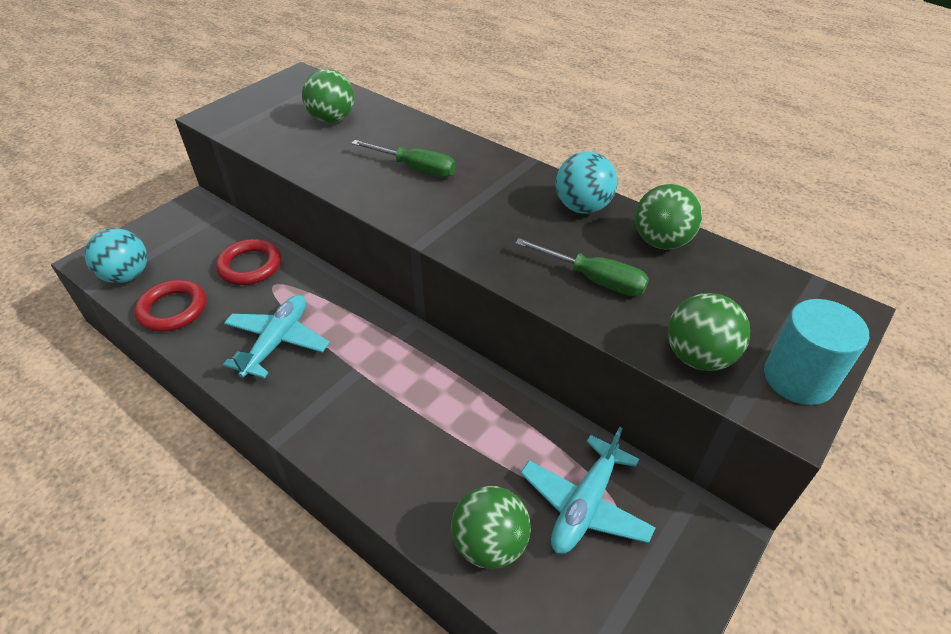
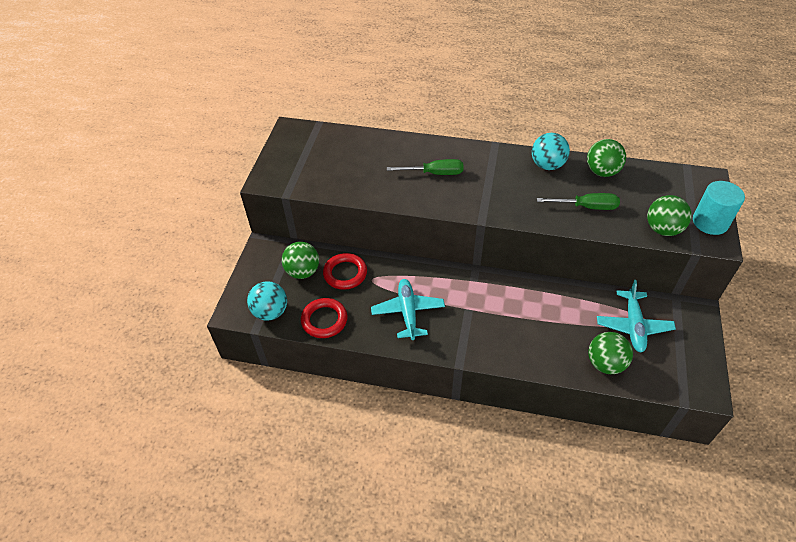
camera: 25 degrees left, 5 degrees up
(332, 119) = (349, 156): green ball -> green ball (303, 271)

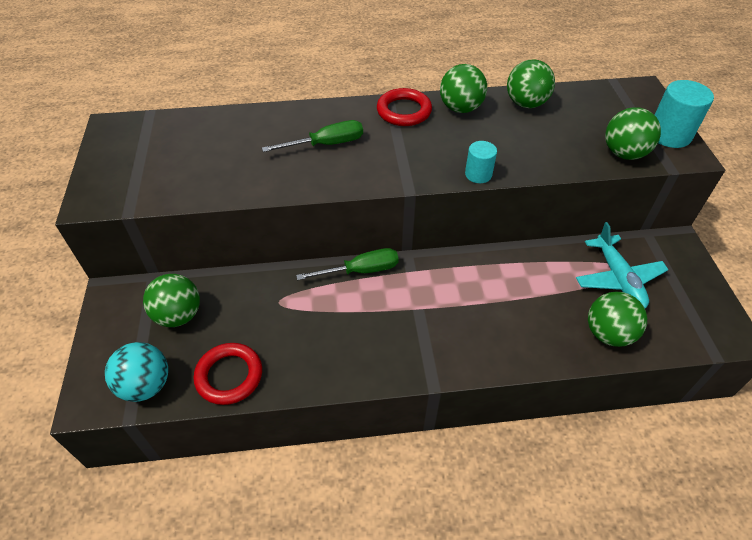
camera: 20 degrees left, 0 degrees up
(345, 273) = (239, 303): red ring -> red ring (404, 111)
(408, 312) = (341, 334): turquoise plane -> none
(538, 220) = (478, 174): none -> turquoise cylinder
(547, 165) = (460, 108): turquoise ball -> green ball
(586, 207) = (527, 146): green screwdriver -> green screwdriver (360, 271)

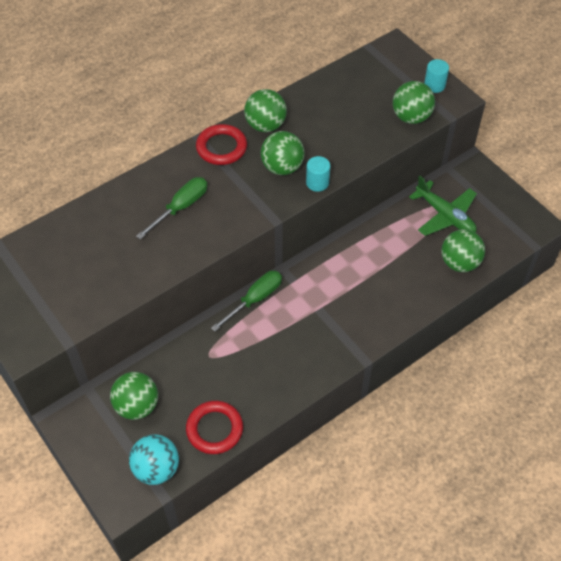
camera: 30 degrees left, 5 degrees up
(526, 104) = (314, 99): green ball -> green ball (282, 167)
(618, 278) = (445, 215): turquoise plane -> green plane
(669, 135) = (434, 85): turquoise cylinder -> turquoise cylinder, size x0.60

